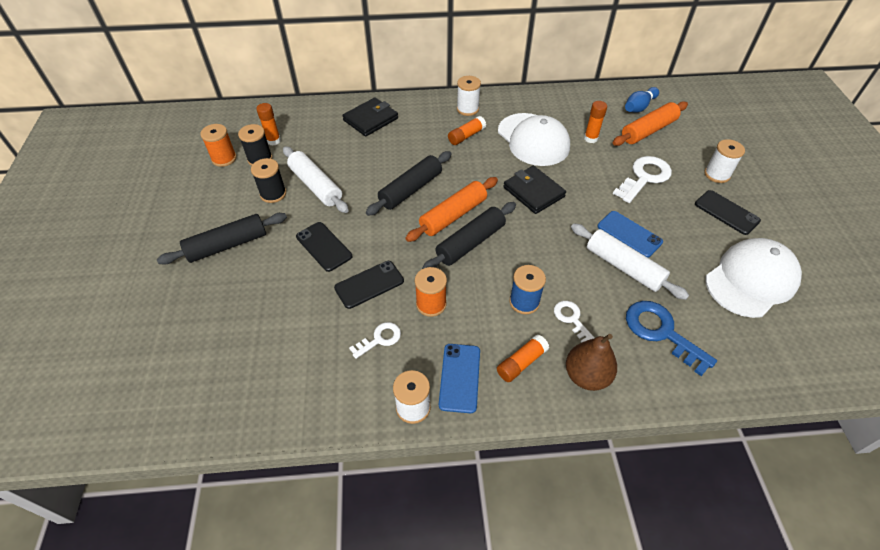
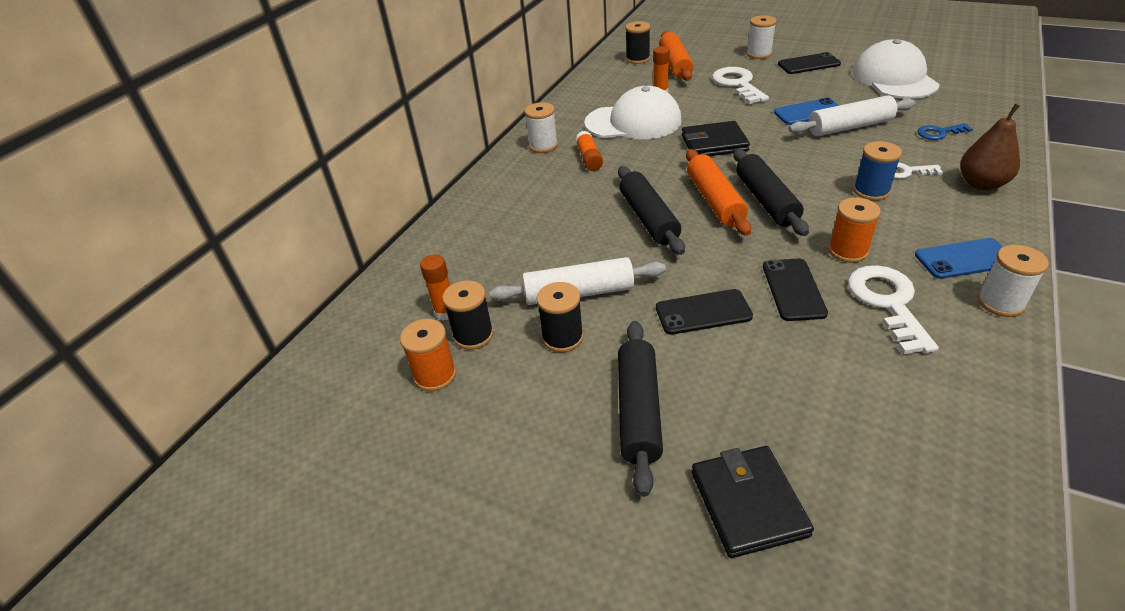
camera: 55 degrees left, 10 degrees down
(370, 119) = (489, 216): black wallet -> black wallet (748, 503)
(380, 339) = (888, 303): white key -> white key, size x1.77
(459, 377) = (964, 259): blue phone -> blue phone turned 45 degrees counterclockwise
(521, 363) = (954, 215): orange glue stick -> none
(639, 107) = (637, 59): blue bowling pin -> black spool
(661, 332) = (939, 133): blue key -> blue key, size x0.57

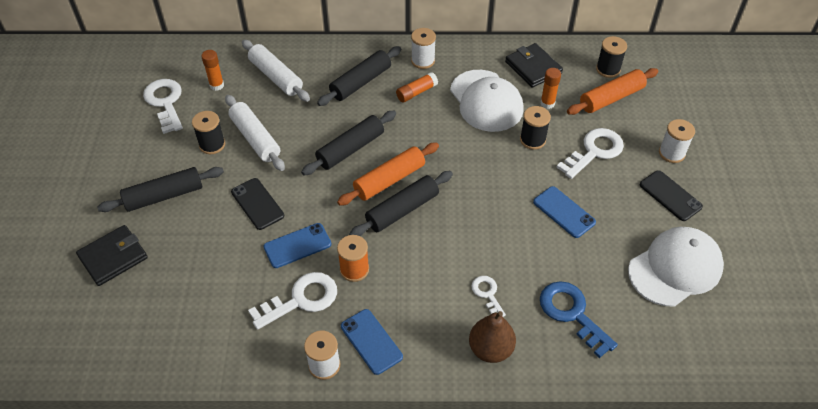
camera: 60 degrees right, 10 degrees up
(435, 375) = (165, 102): orange spool -> white key
(473, 335) = (201, 105): black spool -> black spool (532, 140)
(542, 191) = (360, 82): none -> black rolling pin
(714, 143) = (475, 160): black wallet -> black wallet (533, 68)
(793, 289) = (297, 245): black phone -> blue phone
(849, 127) = (550, 246): white rolling pin -> white rolling pin (276, 77)
(871, 191) = (445, 274): blue spool -> none
(939, 133) = (572, 313): blue key -> blue key, size x1.77

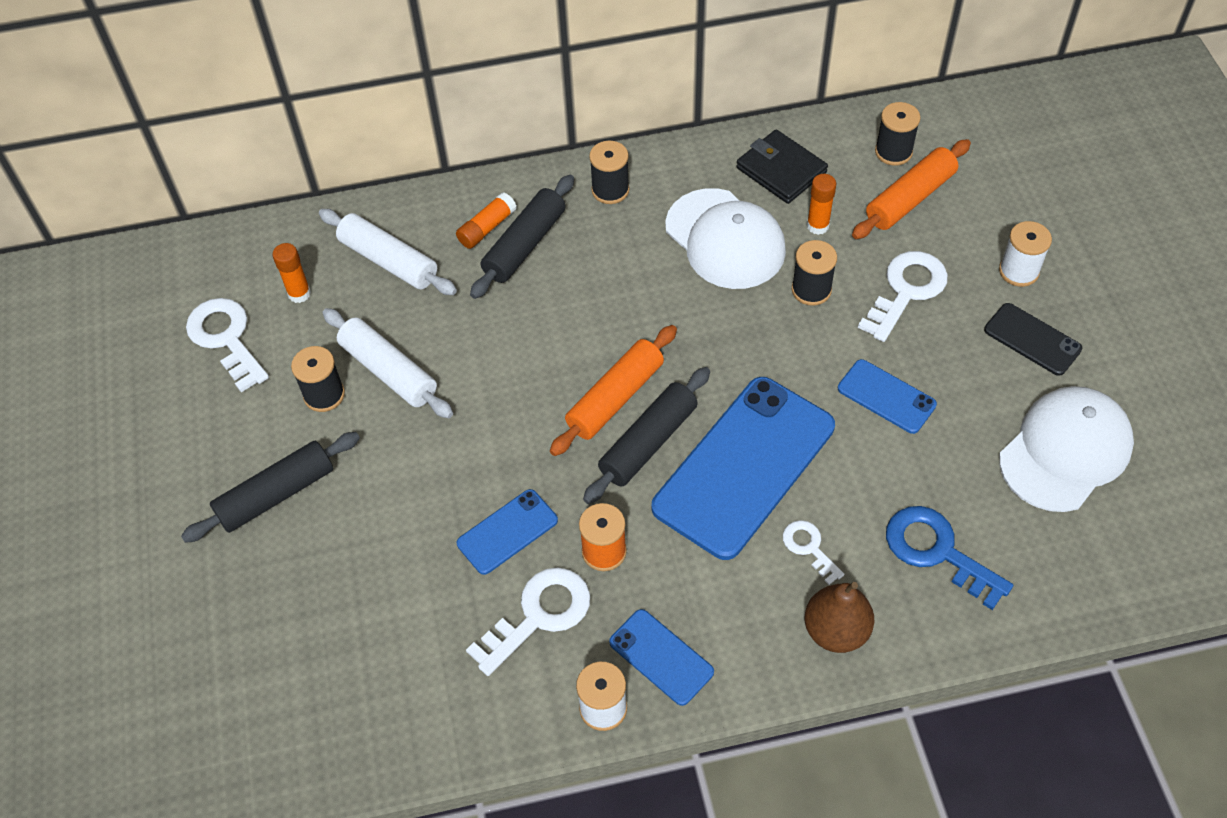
camera: 10 degrees left, 5 degrees up
(113, 257) = (230, 610): black wallet -> none
(257, 204) = (425, 477): black phone -> none
(350, 149) = (542, 359): black rolling pin -> none
(416, 92) = (615, 245): orange glue stick -> orange glue stick (487, 228)
(423, 61) = (610, 190): white spool -> black spool
(459, 236) = (744, 467): none -> blue phone

